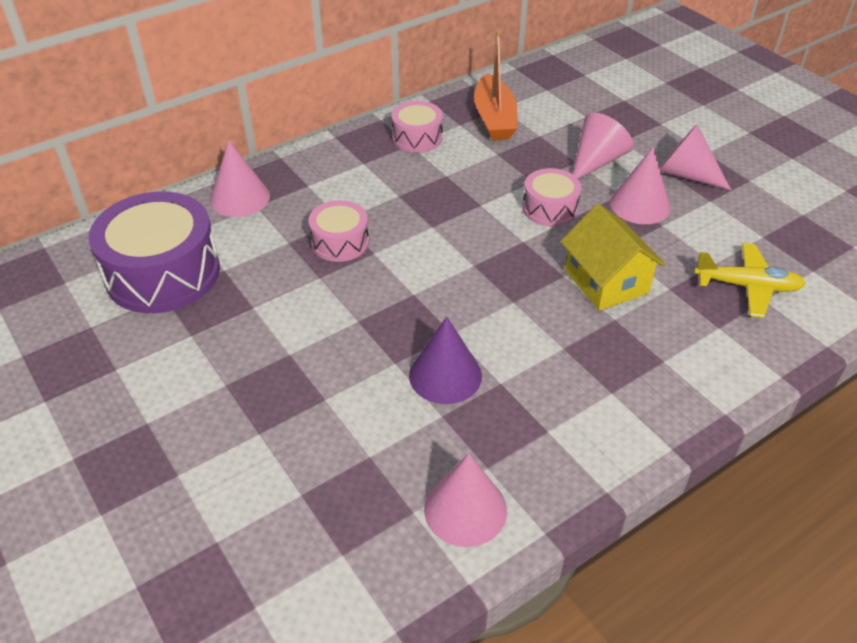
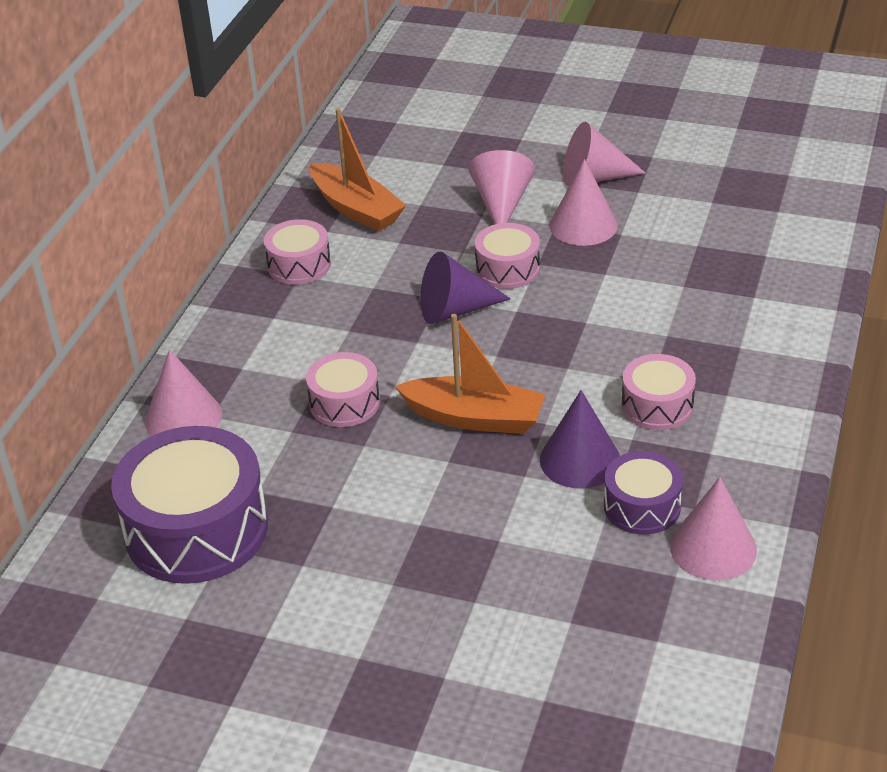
camera: 35 degrees left, 5 degrees down
(409, 301) = (475, 418): none -> orange boat
(449, 440) = (642, 506): none -> purple drum
(481, 218) = (455, 310): none -> purple cone
(547, 368) = (657, 405): none -> pink drum
(606, 281) = (626, 307): yellow house -> none
(747, 286) = (742, 251): yellow plane -> none

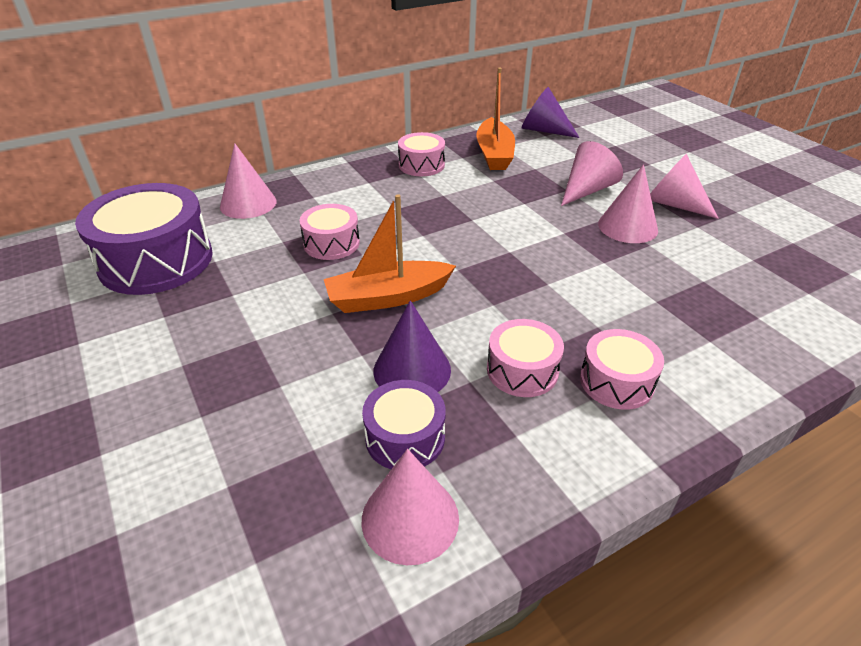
camera: 40 degrees right, 0 degrees up
(455, 310) = (471, 230): purple cone -> purple cone (543, 130)
(475, 418) = (387, 297): orange boat -> orange boat turned 105 degrees clockwise
(507, 269) = (539, 225): pink drum -> pink drum (616, 381)

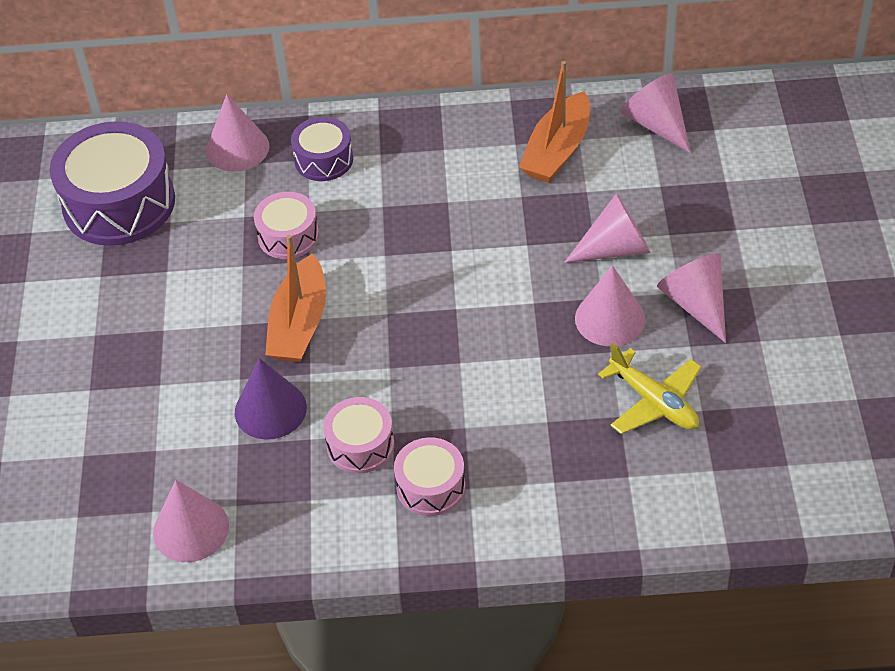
camera: 30 degrees right, 10 degrees up
(387, 297) = (299, 324): orange boat -> orange boat turned 90 degrees counterclockwise
(405, 437) = (226, 467): purple drum -> purple drum (323, 159)
(421, 165) = (457, 143): pink drum -> none
(543, 130) = (656, 124): purple cone -> pink cone
(716, 264) = (654, 402): none -> yellow plane

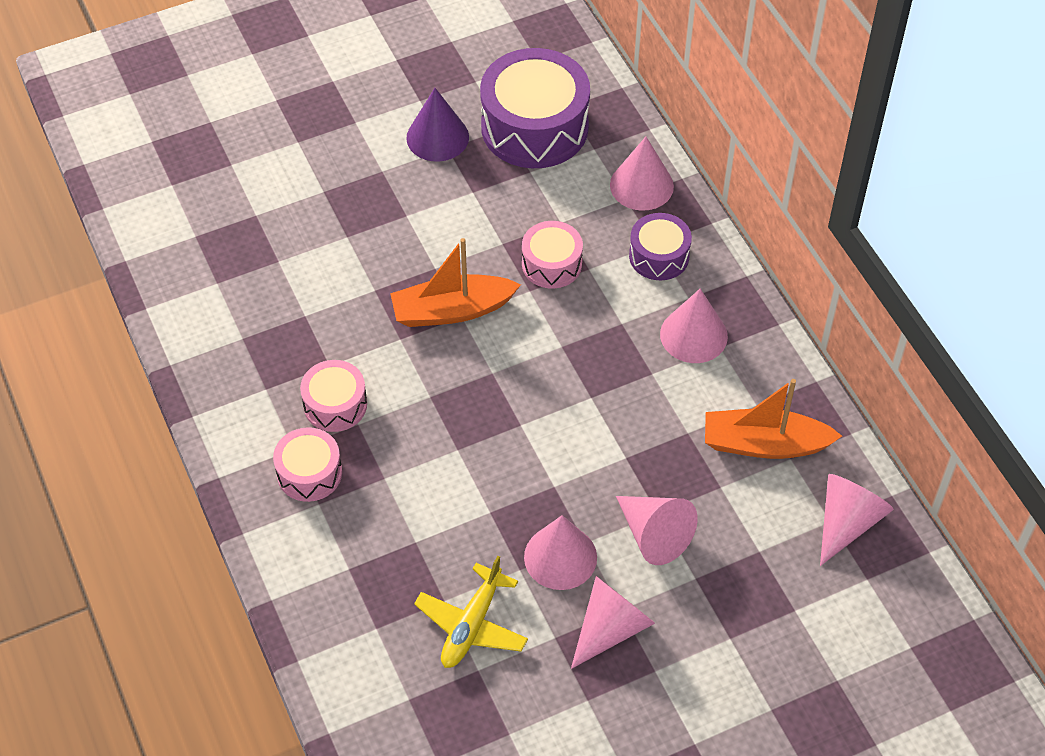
camera: 65 degrees right, 5 degrees up
(191, 529) = (208, 316): pink cone -> pink cone (693, 335)
(270, 409) = (349, 325): purple cone -> purple cone (437, 137)

